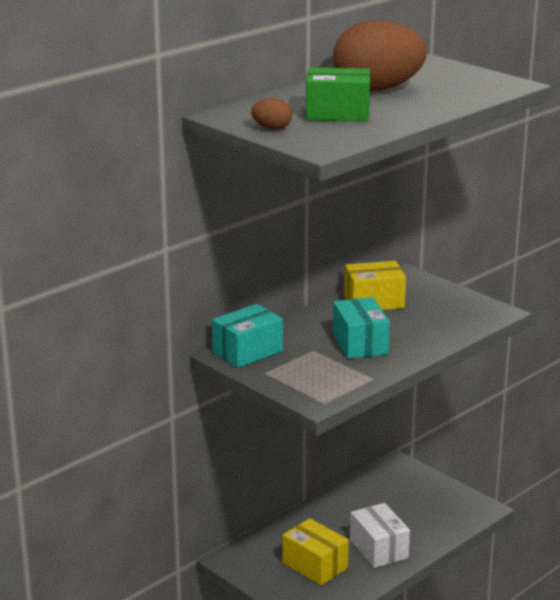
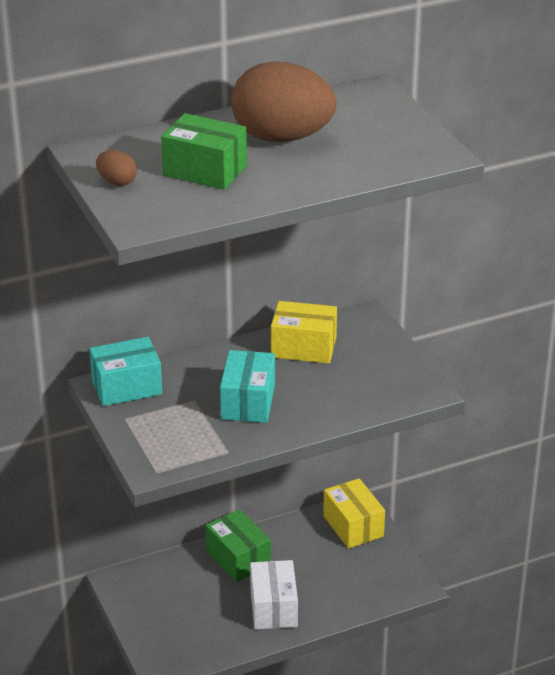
camera: 20 degrees right, 10 degrees up
(315, 565) = (197, 610): yellow box -> yellow box (353, 526)
(323, 520) = (238, 559): none -> green box

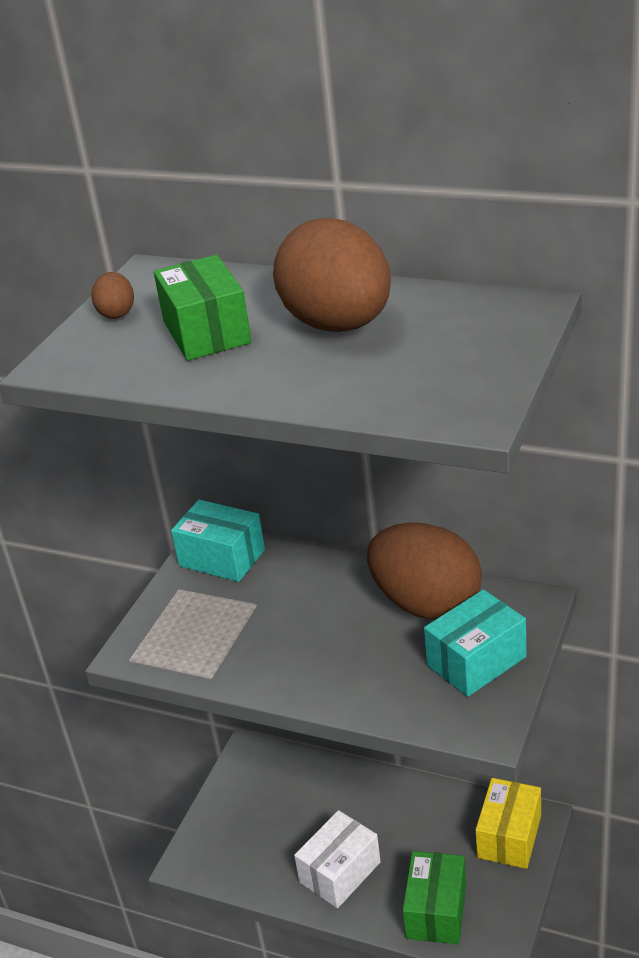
camera: 50 degrees right, 0 degrees up
(238, 559) = (366, 798): green box -> green box (436, 911)
(248, 402) = (298, 634): turquoise box -> turquoise box (476, 661)
(303, 347) = (426, 604): yellow box -> brown egg

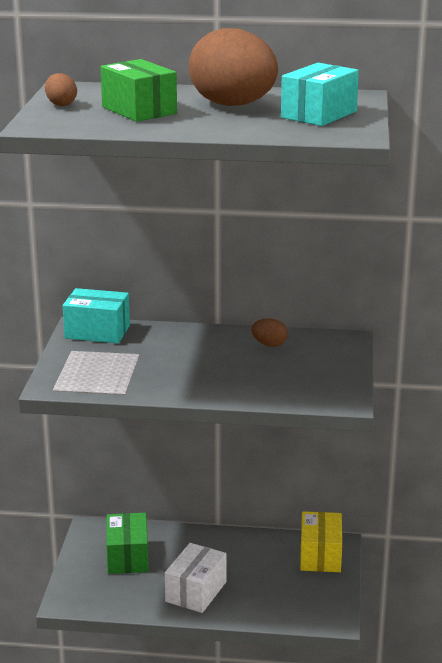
camera: 20 degrees left, 10 degrees down
(426, 604) = (269, 344): brown egg -> brown egg, size x0.41
(436, 911) = (280, 604): green box -> green box (127, 557)
(476, 661) = (320, 369): turquoise box -> turquoise box (319, 114)

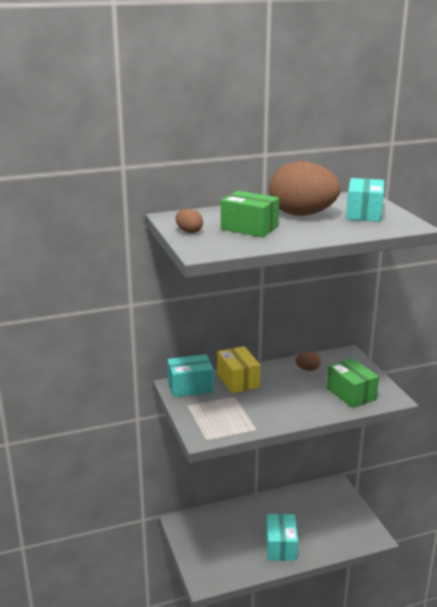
camera: 25 degrees left, 0 degrees up
(127, 557) = (218, 535): green box -> green box (351, 394)
(196, 592) = (281, 546): white box -> turquoise box
(320, 555) = (333, 496): yellow box -> yellow box (238, 380)

